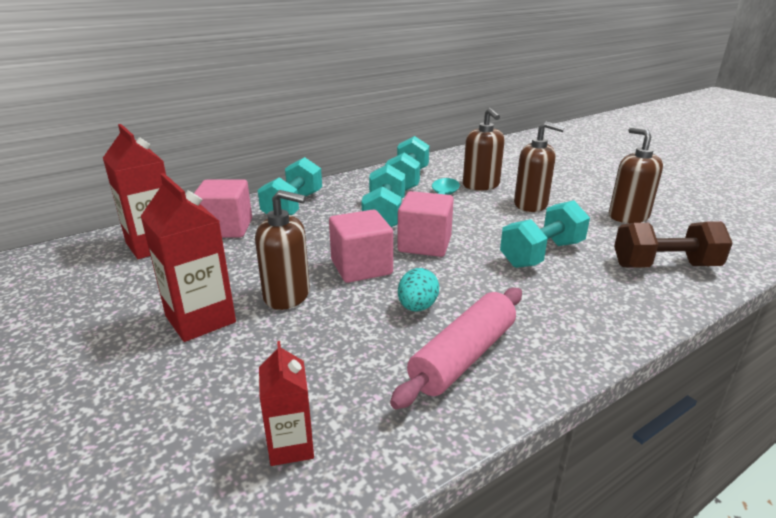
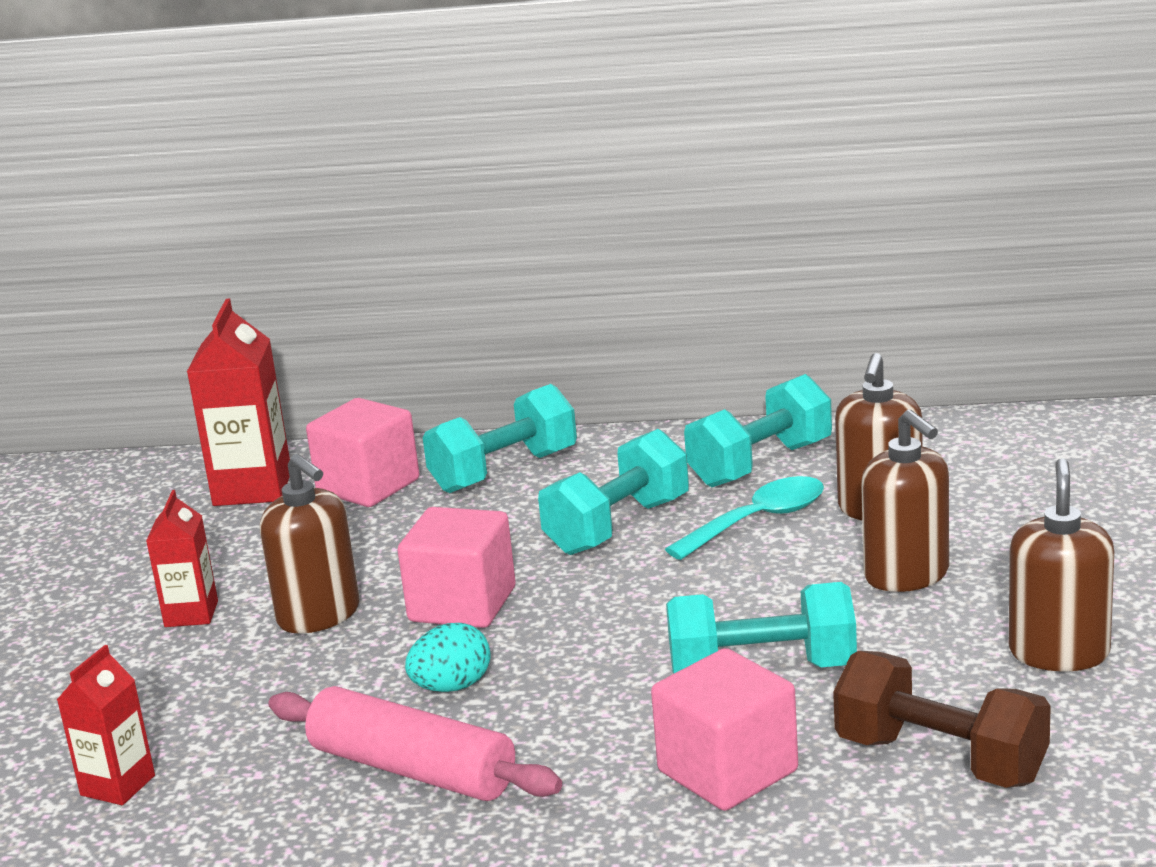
camera: 40 degrees right, 5 degrees down
(200, 319) = (191, 614): red carton -> red carton, size x0.59
(424, 244) = (604, 596): pink cube -> pink cube (727, 771)
(463, 356) = (412, 769): pink rolling pin -> pink rolling pin turned 45 degrees clockwise

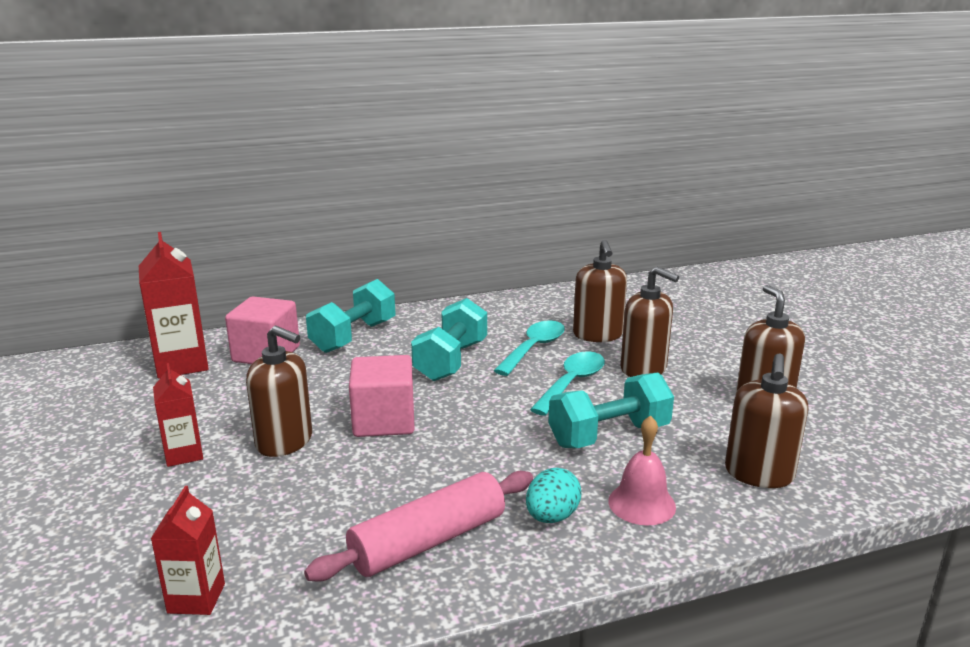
camera: 25 degrees left, 0 degrees up
(412, 769) = (428, 541): pink rolling pin -> pink rolling pin turned 45 degrees counterclockwise
(452, 687) = (415, 477): turquoise egg -> turquoise egg (552, 517)
(727, 771) = (641, 504): pink cube -> pink bell
(760, 464) = (509, 317): turquoise dumbbell -> none
(773, 584) = (572, 383): none -> turquoise spoon
(940, 760) = (759, 474): brown dumbbell -> brown soap dispenser

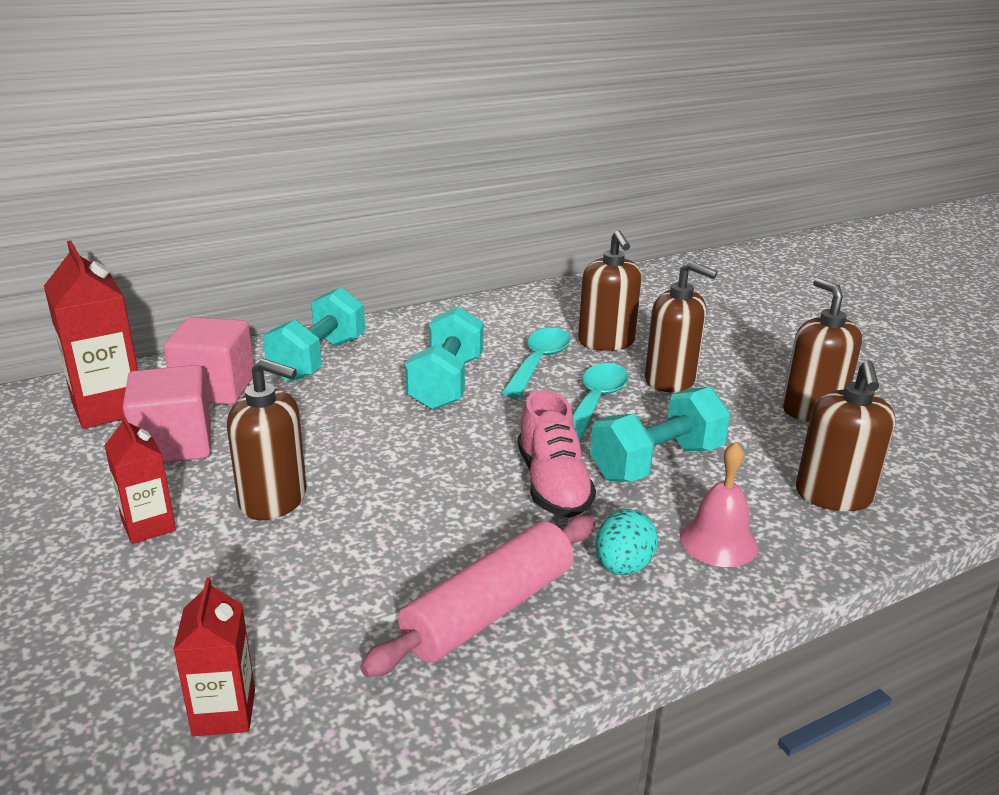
camera: 10 degrees left, 5 degrees up
(384, 421) = (388, 464): pink cube -> pink cube (174, 444)
(514, 446) = (552, 484): none -> pink shoe

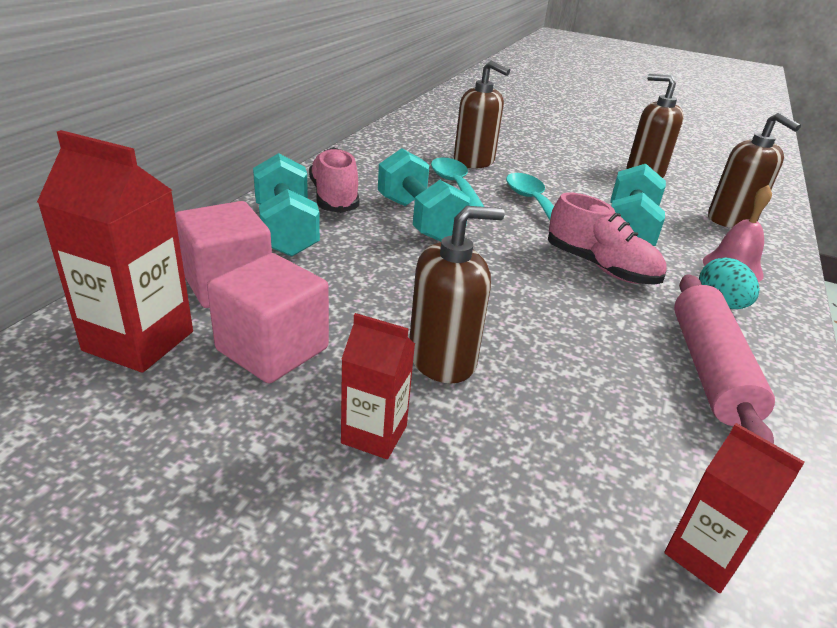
camera: 40 degrees left, 5 degrees up
(402, 342) = (334, 197): none -> pink shoe
(670, 380) = (549, 176): brown soap dispenser -> none

